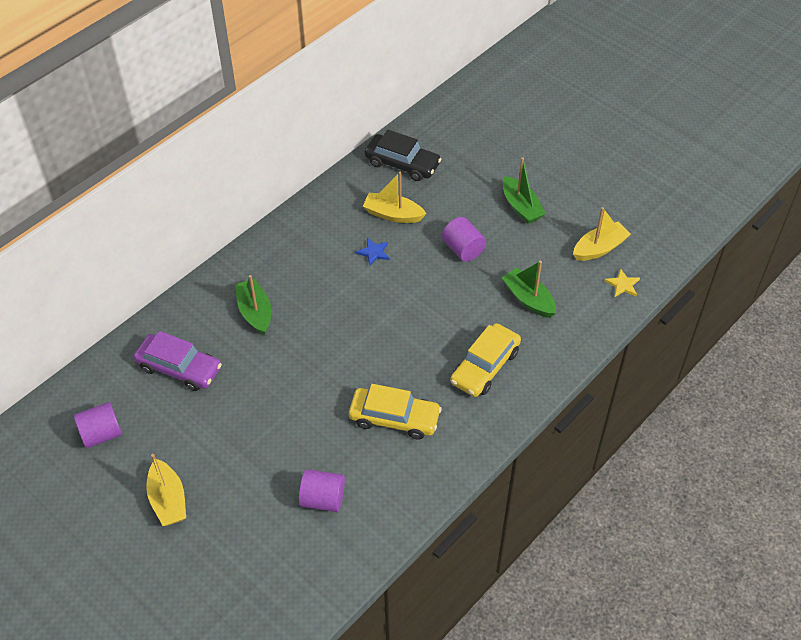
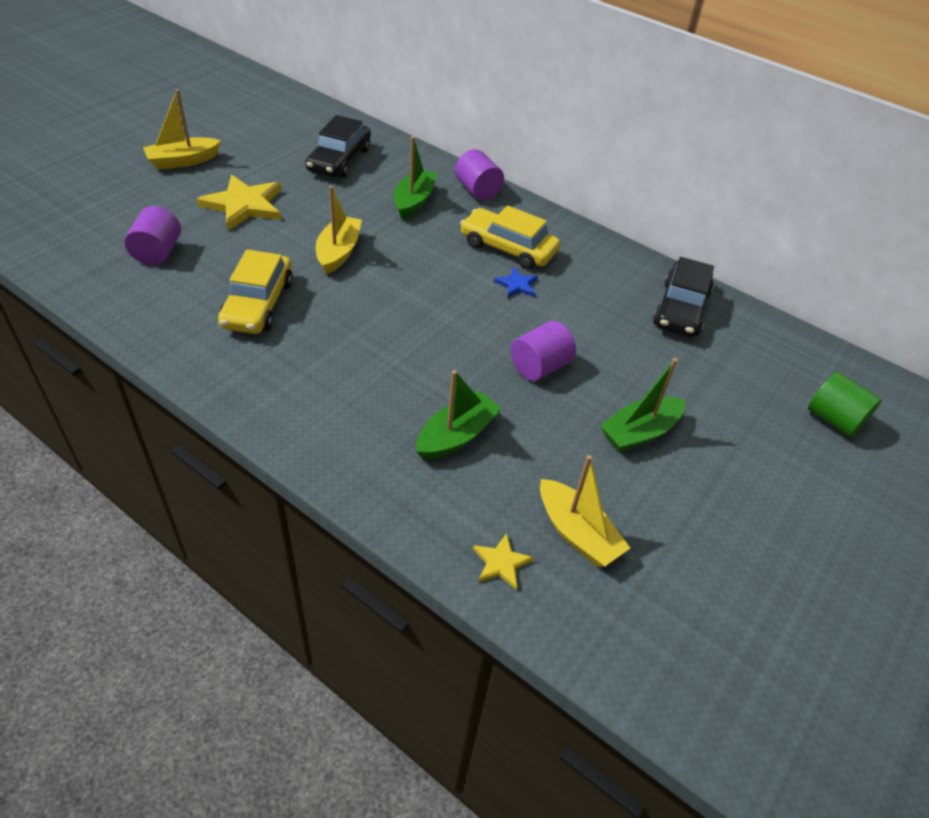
camera: 80 degrees right, 5 degrees down
(101, 434) = (265, 124): purple cylinder -> purple cylinder (477, 190)
(179, 368) = (339, 160): purple car -> black car
(252, 440) = (244, 205): none -> yellow star
(255, 312) = (414, 201): green boat -> green boat turned 45 degrees counterclockwise
(393, 214) = (586, 301): yellow boat -> yellow boat (338, 252)
(485, 366) = (333, 386): yellow car -> yellow car (508, 248)
(506, 114) = (833, 419): none -> green cylinder

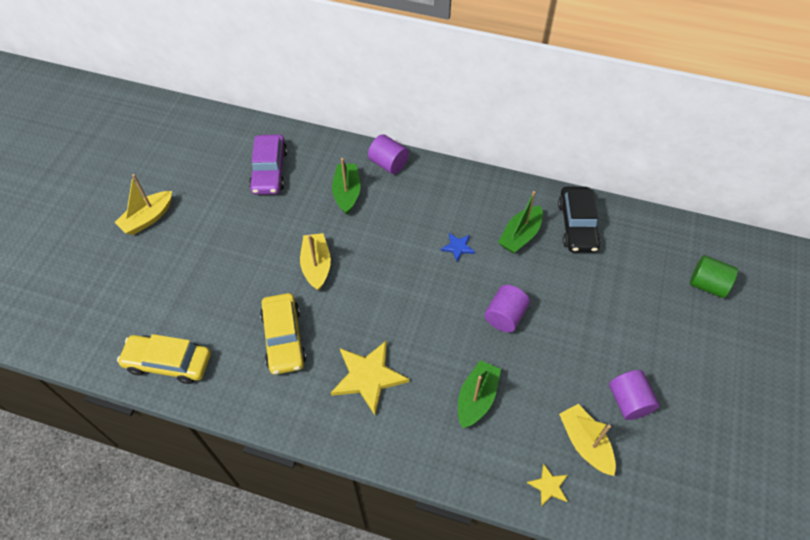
camera: 15 degrees left, 10 degrees up
(158, 252) = (182, 319): purple cylinder -> purple cylinder (628, 401)
(244, 205) = (221, 246): yellow star -> yellow star (368, 377)
(339, 160) = (269, 171): black car -> purple car
(508, 248) = (436, 214): yellow car -> yellow car (168, 362)
(577, 533) = (585, 443): yellow boat -> yellow boat turned 150 degrees counterclockwise
(639, 432) = (591, 346): green boat -> green boat (520, 235)

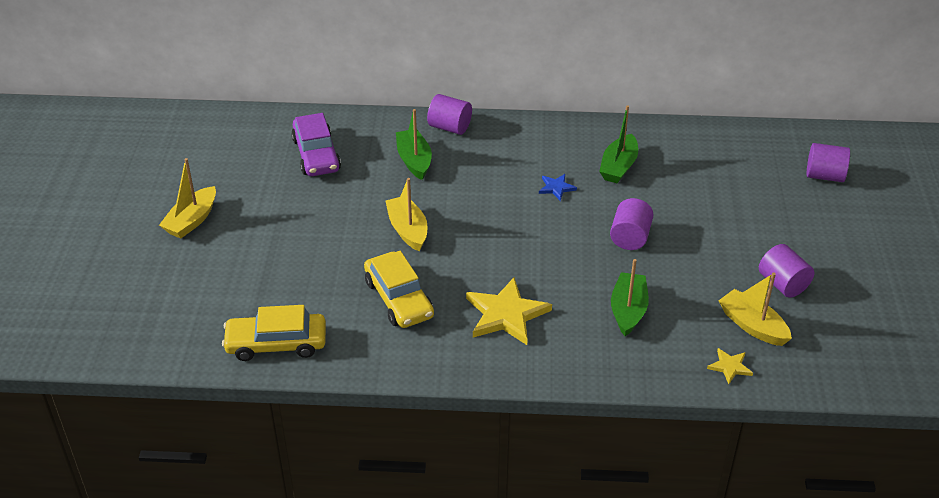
camera: 15 degrees left, 15 degrees down
(577, 225) = (674, 148): black car -> none
(707, 285) = (824, 176): green cylinder -> purple cylinder

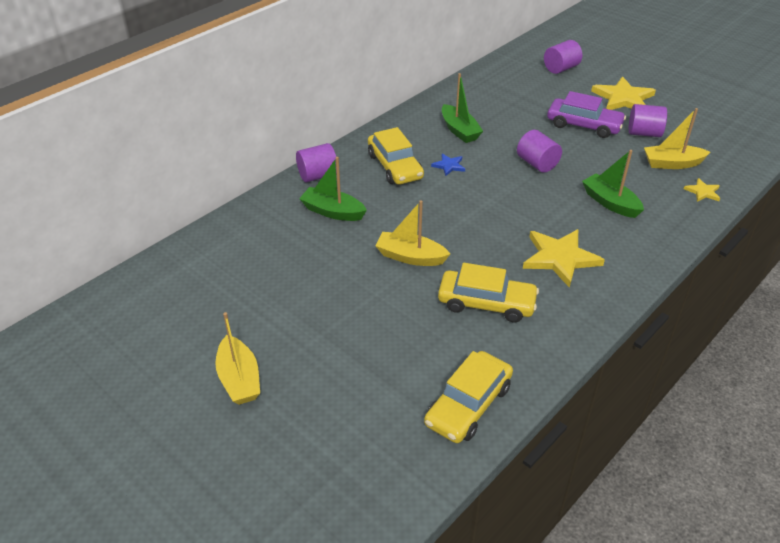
camera: 50 degrees left, 0 degrees up
(316, 155) = (254, 258): purple car -> purple car (584, 125)
(515, 159) = (395, 166): none -> yellow car
(830, 242) = (623, 98): none -> yellow star

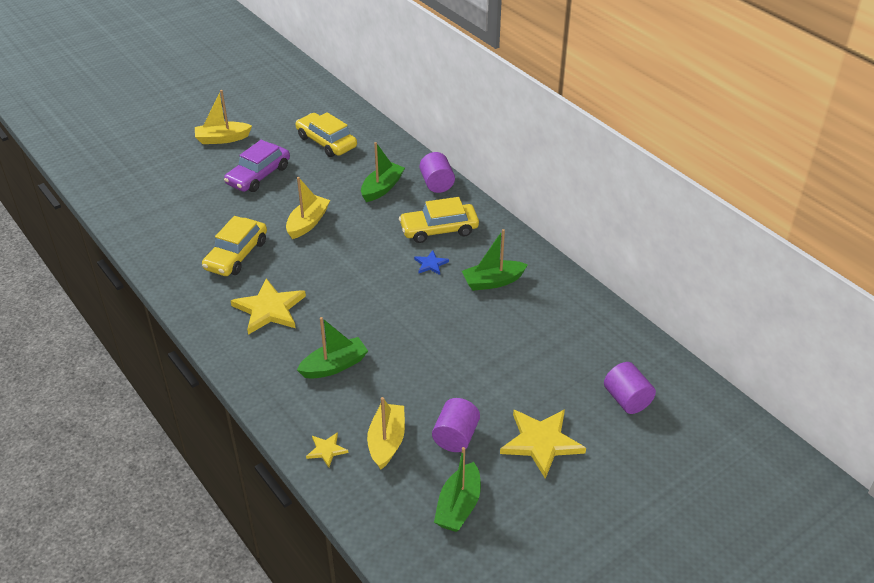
camera: 100 degrees right, 0 degrees up
(468, 405) = (146, 229): yellow car -> yellow car (326, 142)
(537, 164) = (417, 327): purple cylinder -> none
(584, 125) = (484, 385): purple car -> purple car (258, 175)
(704, 126) = (458, 506): none -> green boat

